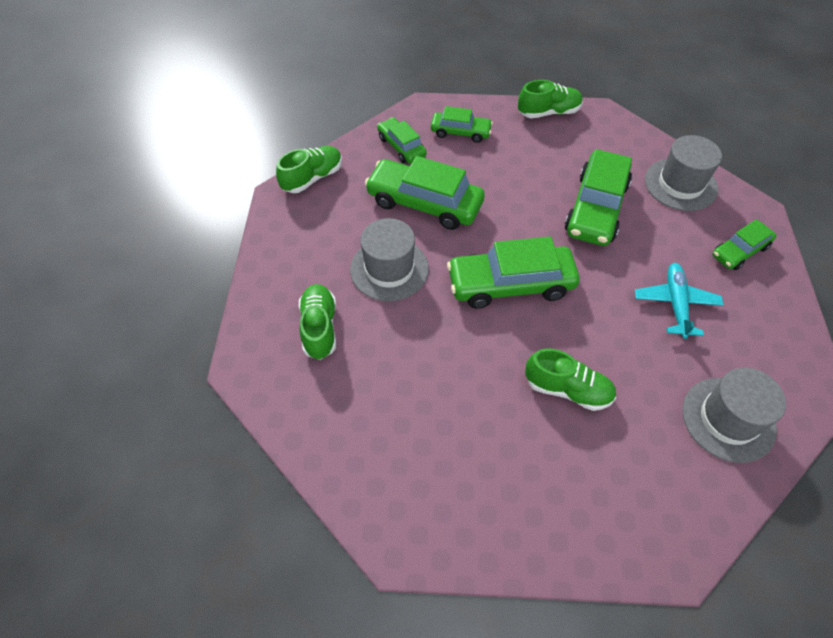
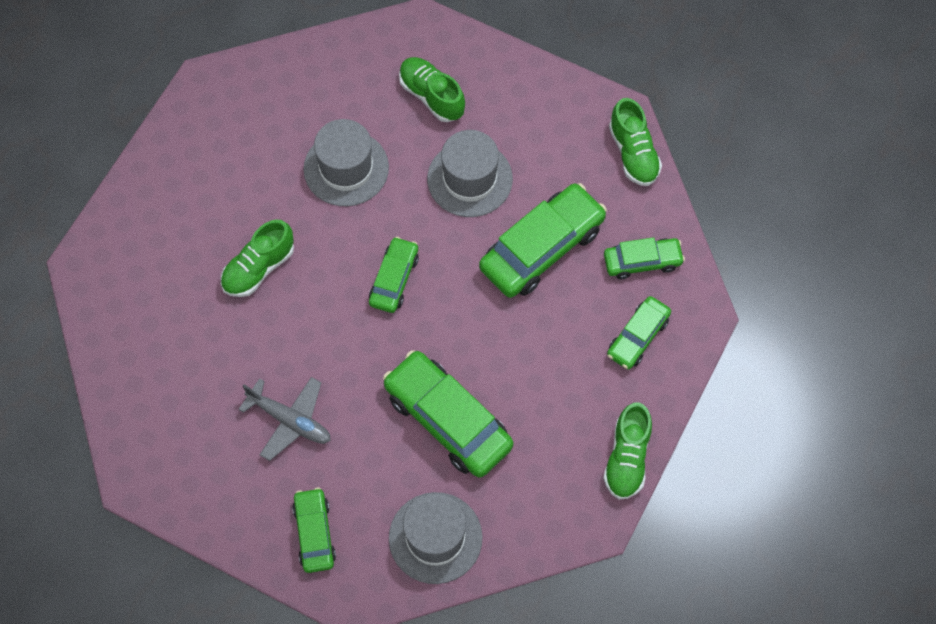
camera: 115 degrees right, 10 degrees up
(319, 328) = (431, 96): green shoe -> green shoe turned 150 degrees counterclockwise
(510, 284) = (394, 279): green car -> green car, size x0.57
(675, 303) = (290, 421): turquoise plane -> grey plane
(728, 419) = (157, 384): grey hat -> grey hat (346, 168)

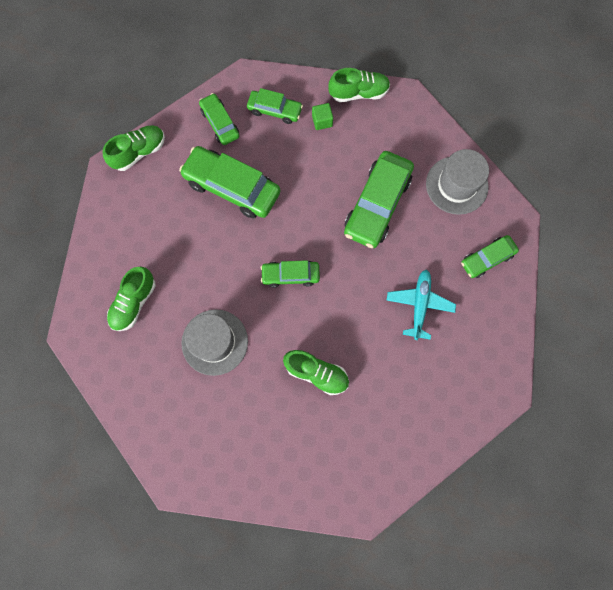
camera: 110 degrees left, 10 degrees up
(290, 421) = (419, 304): grey plane -> turquoise plane
(469, 179) = (194, 252): grey hat -> none
(599, 393) = (322, 121): none -> green cube

